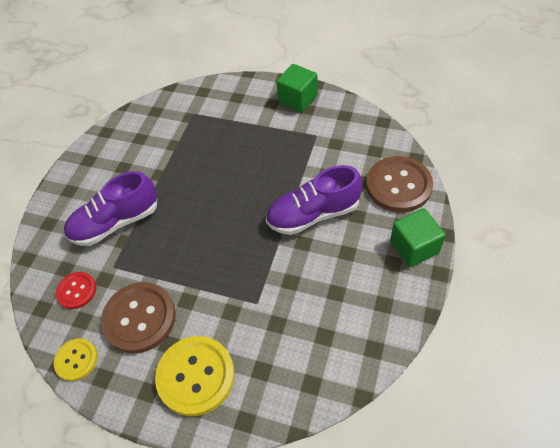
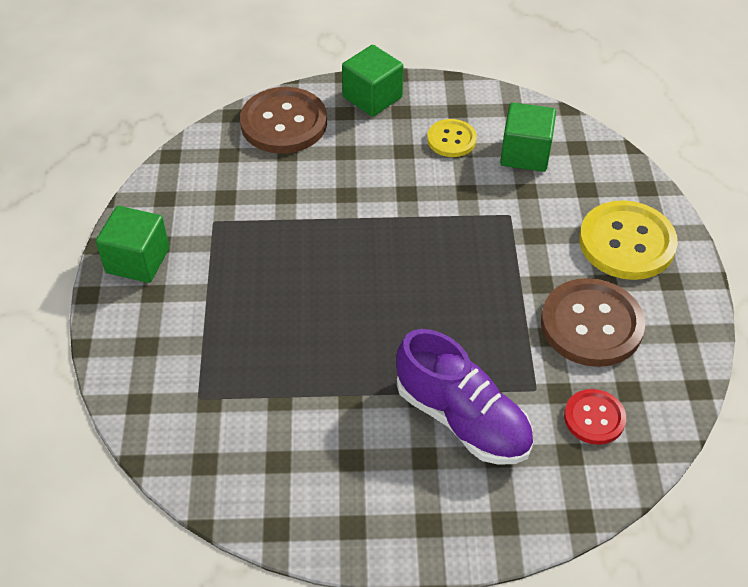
camera: 115 degrees left, 5 degrees down
(76, 360) = (681, 371): yellow button -> yellow button (451, 139)
(313, 214) = (358, 192): purple shoe -> none
(316, 338) = (525, 154): none -> green cube

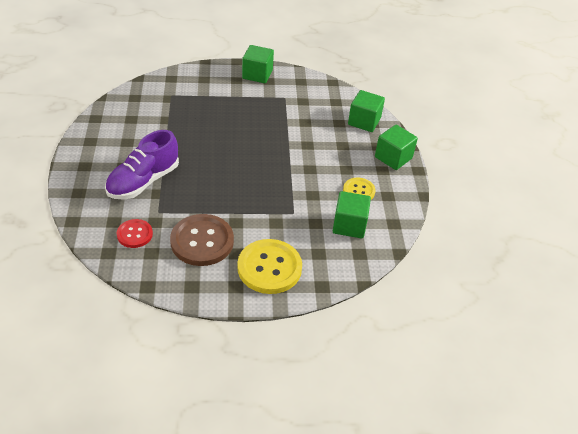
camera: 85 degrees right, 5 degrees down
(284, 123) = (364, 121): brown button -> green cube

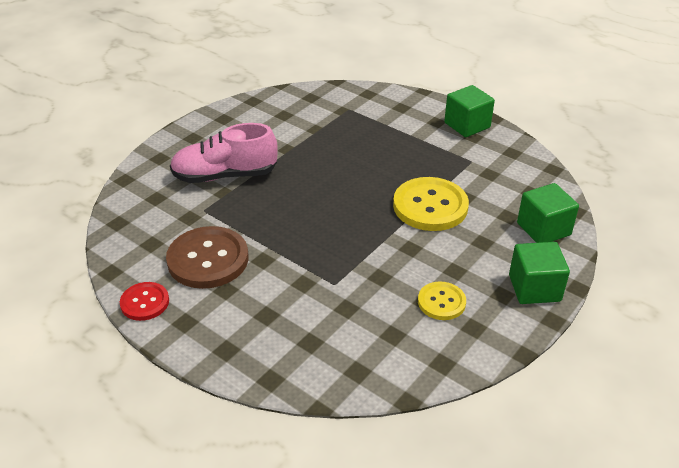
camera: 45 degrees right, 5 degrees down
(134, 234) = (158, 219): red button -> red button (145, 302)
(143, 181) = (225, 175): purple shoe -> pink shoe
(269, 268) = (239, 325): yellow button -> yellow button (430, 206)
(349, 225) = (383, 333): green cube -> none

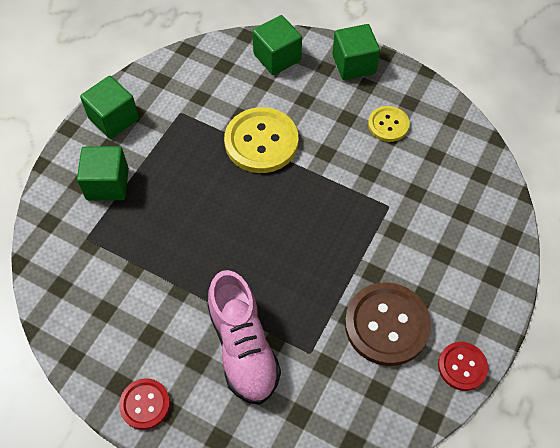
camera: 100 degrees left, 20 degrees up
(203, 128) = (145, 404): none -> red button
(398, 120) = (107, 184): none -> green cube

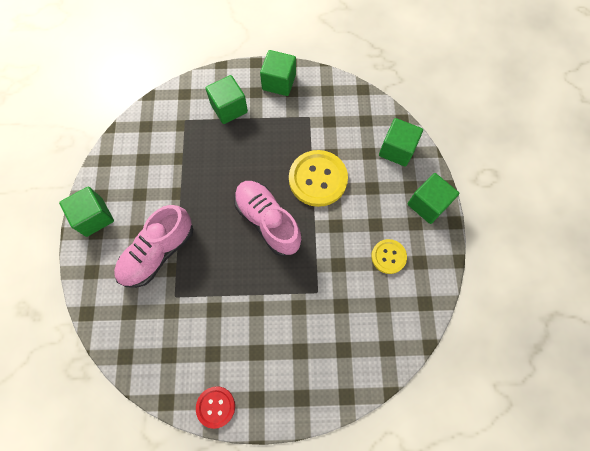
camera: 60 degrees right, 10 degrees up
(145, 404) = (94, 217): red button -> green cube
(279, 213) = (268, 221): none -> pink shoe
(387, 325) = (221, 337): brown button -> none

